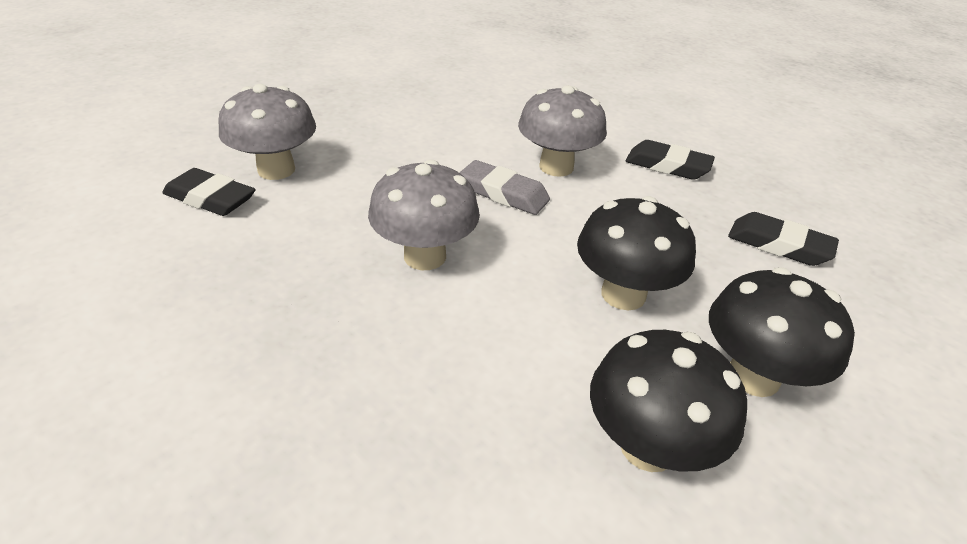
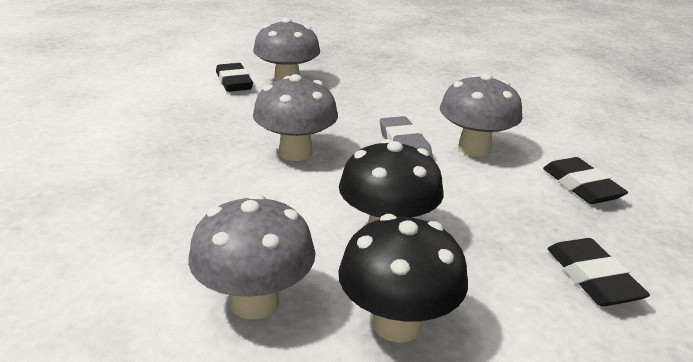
camera: 45 degrees right, 10 degrees down
(648, 446) = (255, 302): black mushroom -> grey mushroom

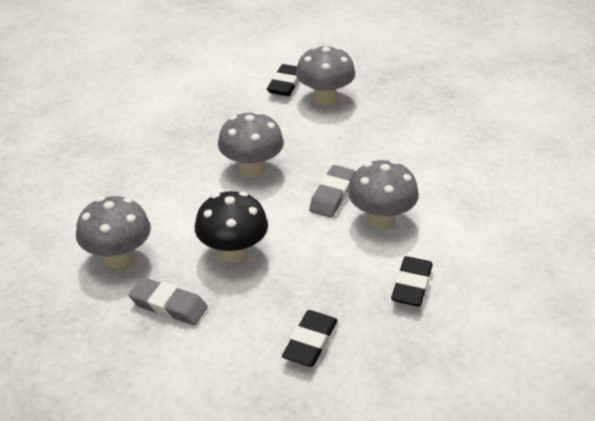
camera: 40 degrees right, 10 degrees up
(397, 324) = (169, 305): black mushroom -> grey eraser

